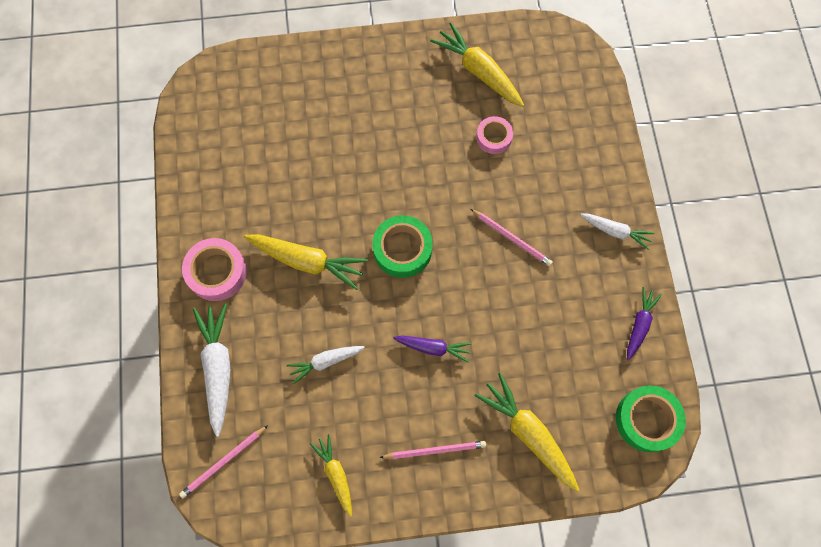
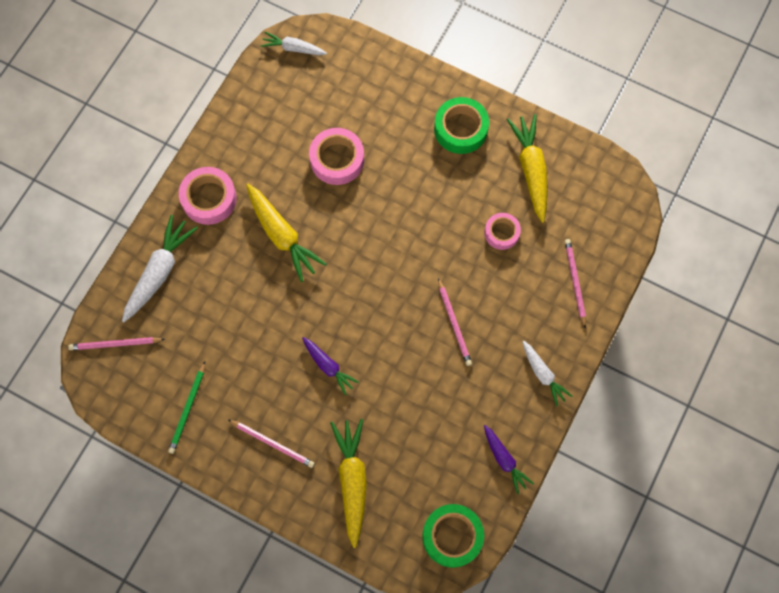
camera: 35 degrees right, 0 degrees up
(308, 165) = (337, 159): none -> pink tape
(325, 362) = (240, 321): white carrot -> white carrot (293, 48)
(335, 474) = (188, 409): yellow carrot -> green pencil
(402, 249) = (361, 274): green tape -> green tape (460, 129)
(582, 139) = (575, 282): none -> pink pencil
(639, 324) = (504, 460): purple carrot -> purple carrot turned 90 degrees clockwise

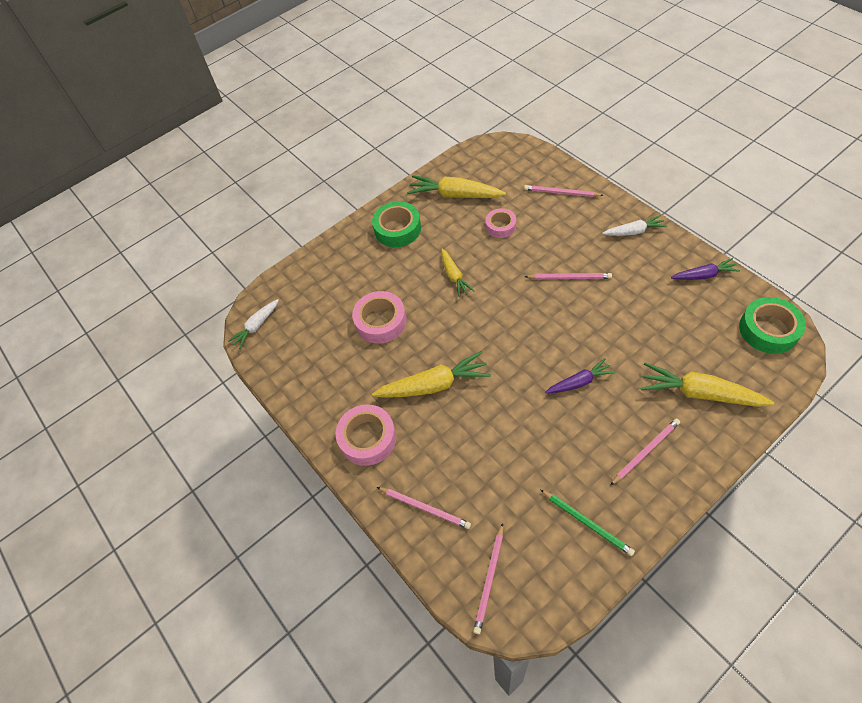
camera: 60 degrees left, 15 degrees down
(159, 271) = (425, 508): white carrot -> pink pencil
(416, 209) = (454, 276): none -> yellow carrot

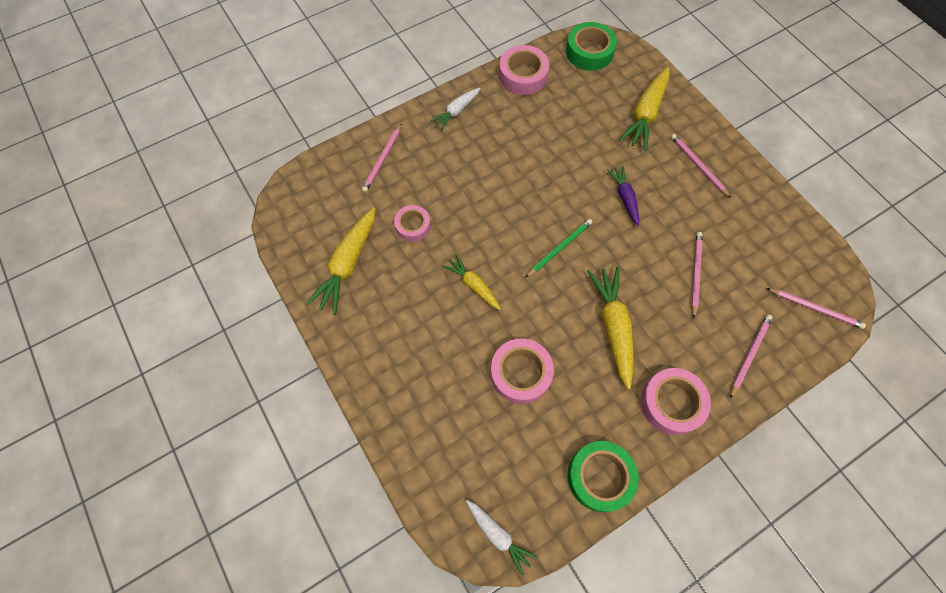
camera: 90 degrees left, 10 degrees up
(397, 229) = (382, 338): green tape -> green tape (600, 477)
(454, 276) = (473, 285): yellow carrot -> yellow carrot turned 120 degrees counterclockwise
(569, 277) = (501, 178): pink pencil -> pink pencil (695, 273)
(587, 523) = (762, 223): green pencil -> green pencil (559, 248)
(634, 231) = (456, 111): white carrot -> white carrot turned 135 degrees counterclockwise
(704, 275) = (523, 75): purple carrot -> pink tape

